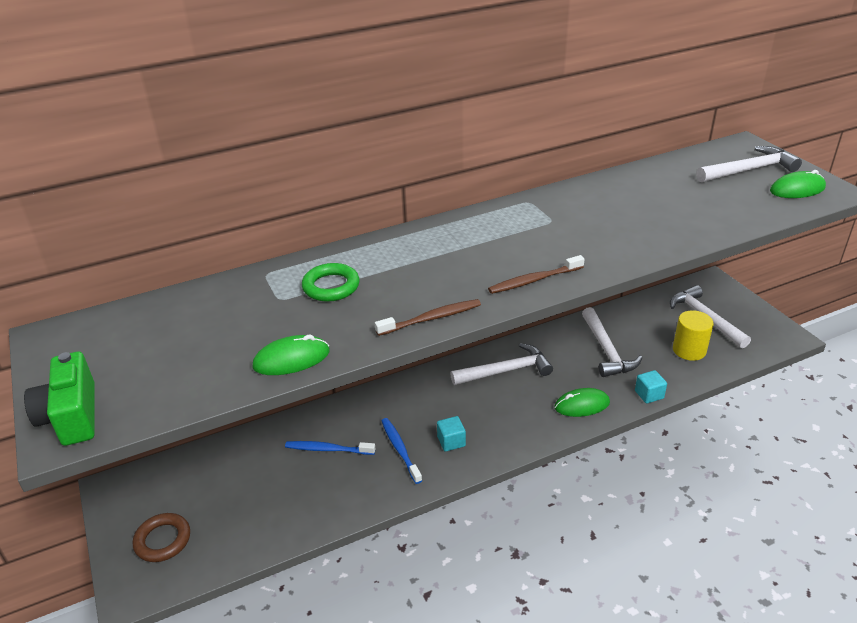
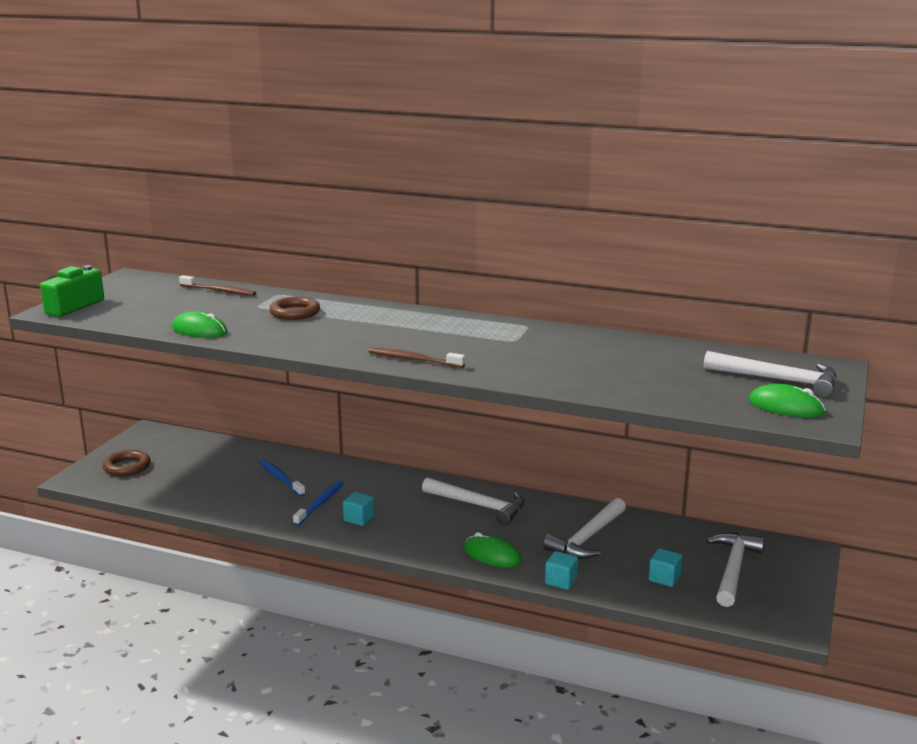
camera: 45 degrees right, 15 degrees down
(331, 286) = (295, 313): green ring -> brown ring
(431, 319) = (307, 347): brown toothbrush -> brown toothbrush (219, 291)
(689, 350) = (664, 578): yellow cylinder -> turquoise cube

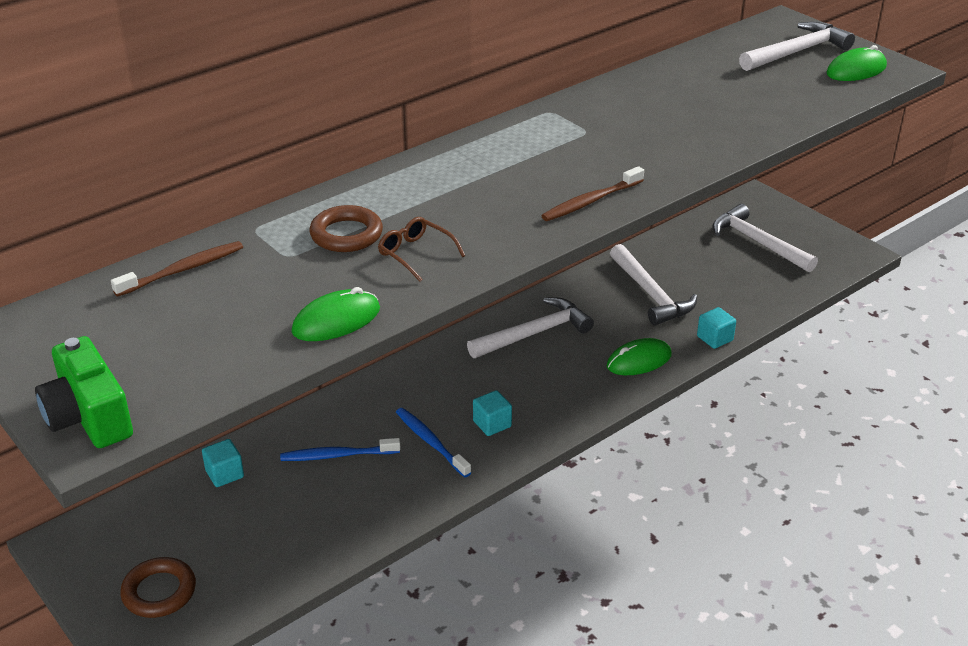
camera: 60 degrees left, 15 degrees up
(291, 331) = (415, 254): none -> brown glasses
(664, 578) = (748, 282): turquoise cube -> turquoise cube (224, 474)

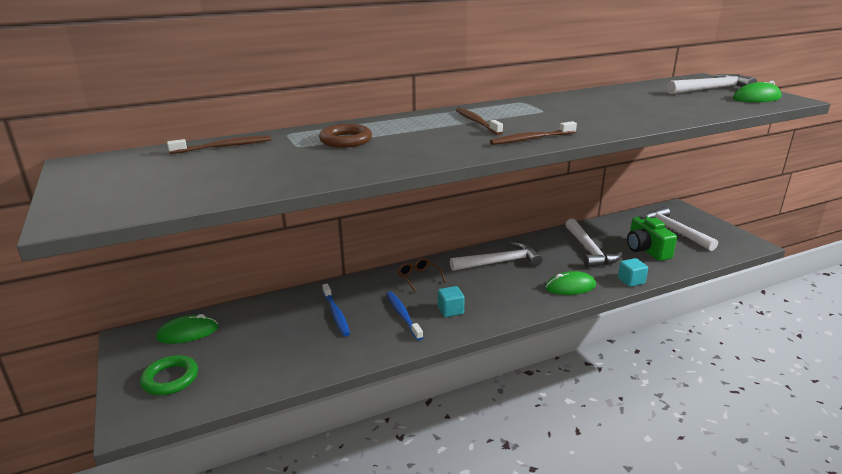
camera: 15 degrees right, 10 degrees down
(89, 417) = (85, 207): green camera -> green camera (646, 250)
(159, 592) = (170, 379): brown ring -> green ring
(224, 474) = (256, 314): turquoise cube -> none
(336, 321) = (304, 178): green mouse -> green mouse (188, 333)
(338, 455) = (336, 314): blue toothbrush -> blue toothbrush turned 120 degrees counterclockwise
(415, 254) = (387, 152): brown glasses -> brown glasses (419, 278)
(506, 170) = (477, 122): none -> brown toothbrush

